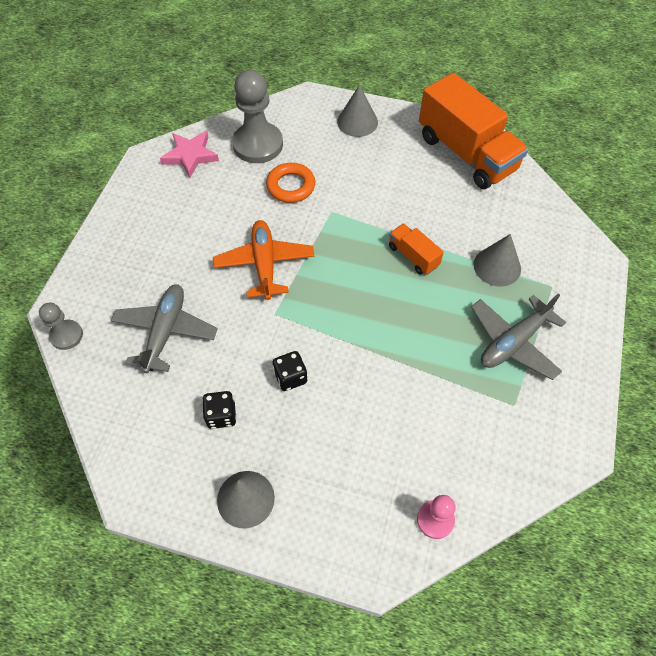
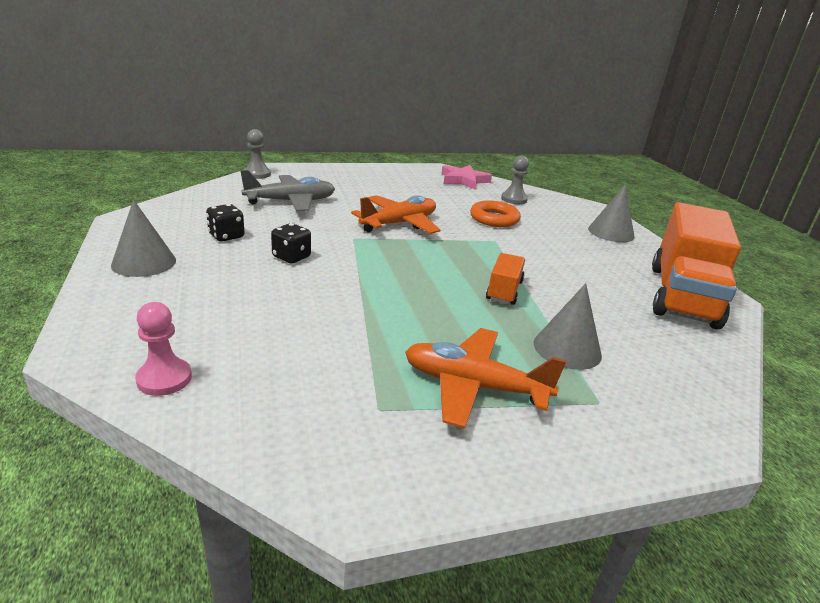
camera: 55 degrees right, 30 degrees down
(258, 144) = (514, 199): grey pawn -> grey pawn, size x0.53
(513, 342) = (474, 386): grey plane -> orange plane

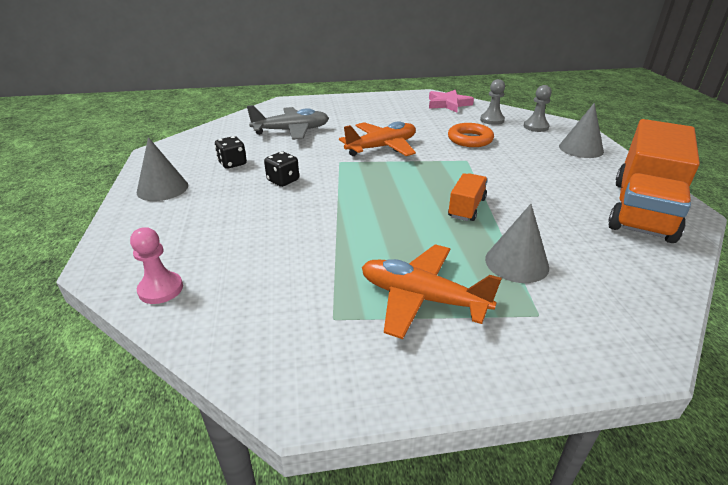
camera: 10 degrees right, 5 degrees up
(257, 174) = (267, 107): grey pawn -> grey pawn (536, 127)

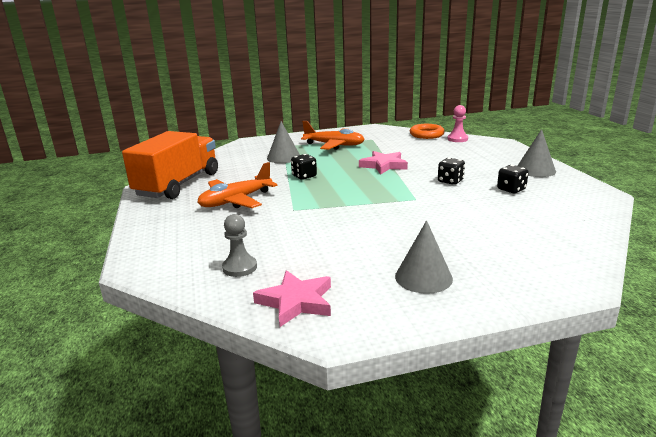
camera: 175 degrees right, 10 degrees down
(291, 131) = (499, 227): grey plane -> none
(348, 219) = (383, 165): none -> pink star
(382, 147) = (381, 215): orange plane -> orange plane (236, 201)
(466, 208) = (304, 176): orange truck -> black dice
(470, 139) = (282, 233): orange ring -> orange ring (426, 135)
(536, 127) = (187, 259): grey pawn -> none
(581, 149) = (164, 231): grey cone -> grey cone (423, 277)

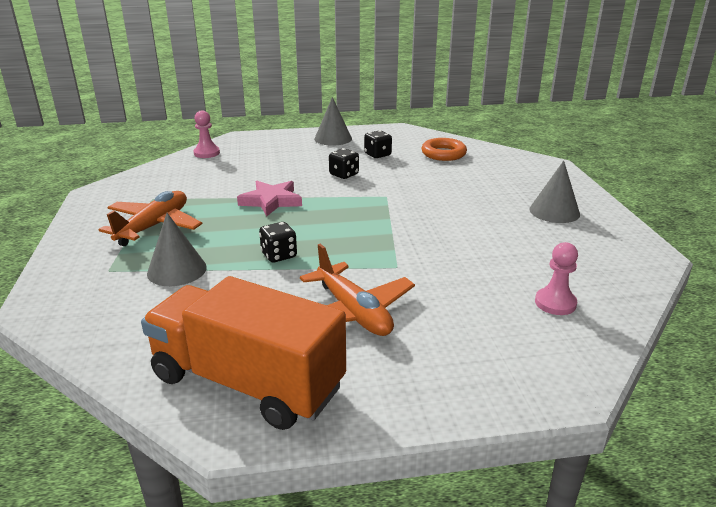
camera: 85 degrees left, 5 degrees up
(239, 267) = (555, 303): grey pawn -> pink pawn
(296, 302) = (613, 270): pink star -> none
(426, 135) = (171, 165): orange ring -> orange ring (443, 154)

